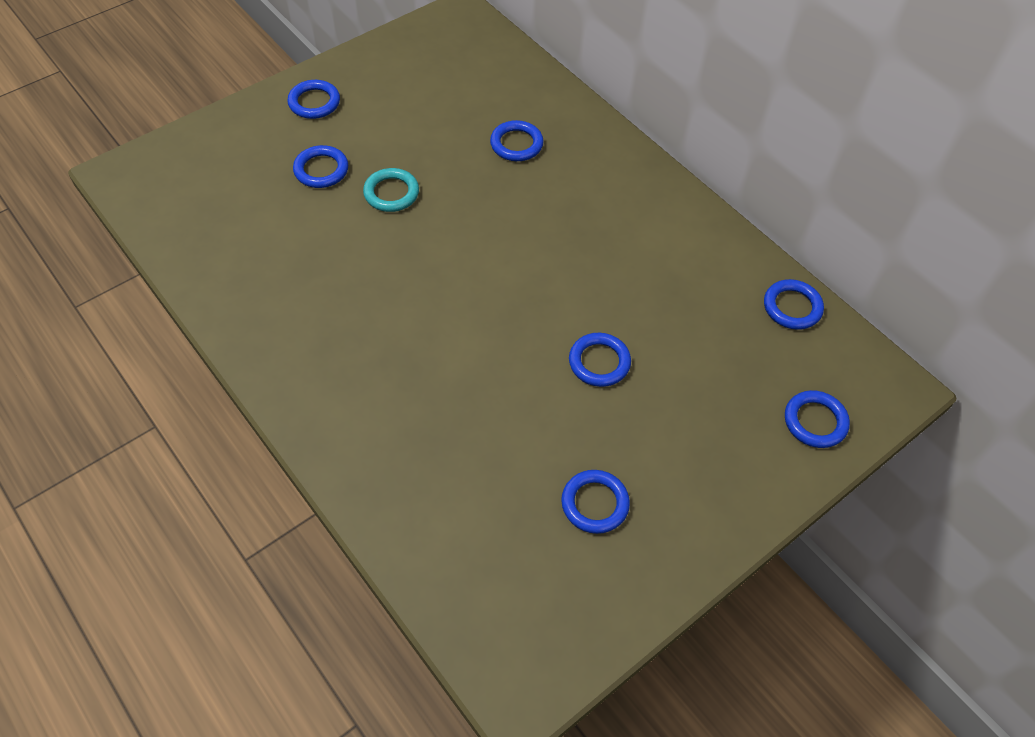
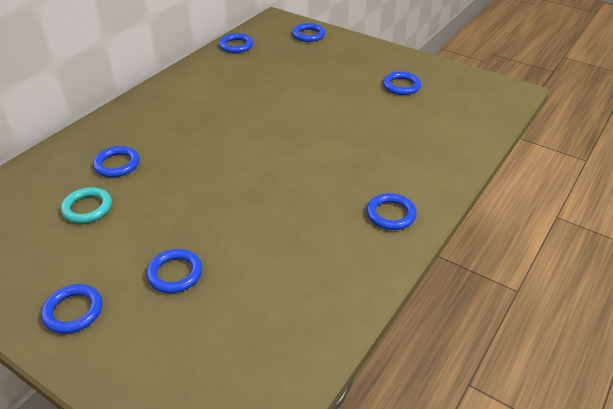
camera: 105 degrees left, 15 degrees down
(391, 193) = (192, 219): turquoise ring -> turquoise ring (87, 208)
(599, 362) = (309, 98): blue ring -> blue ring (390, 214)

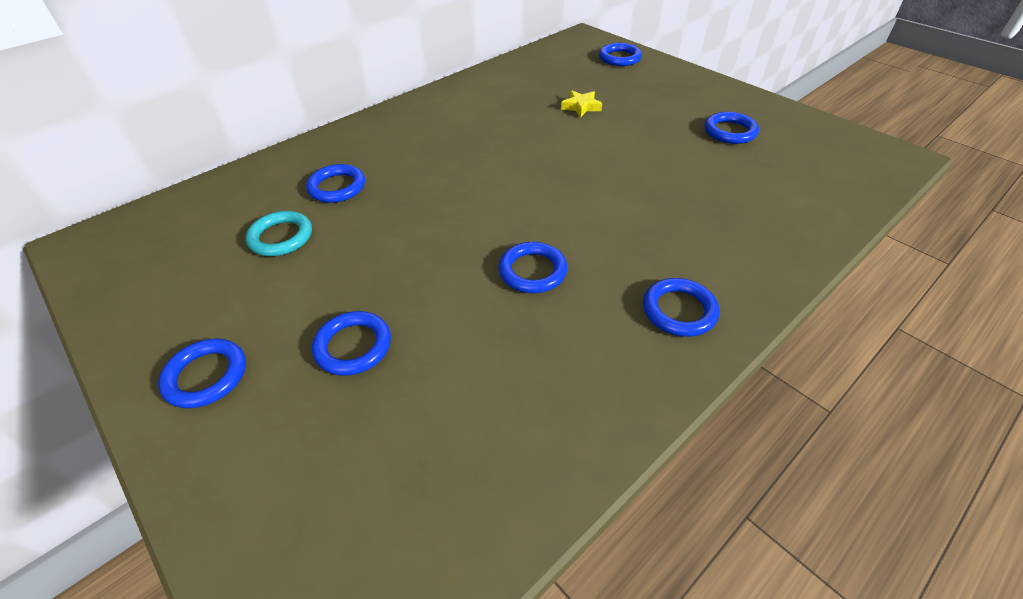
camera: 15 degrees right, 5 degrees up
(236, 46) = (526, 62): blue ring -> blue ring (532, 271)
(289, 78) = (581, 107): none -> yellow star

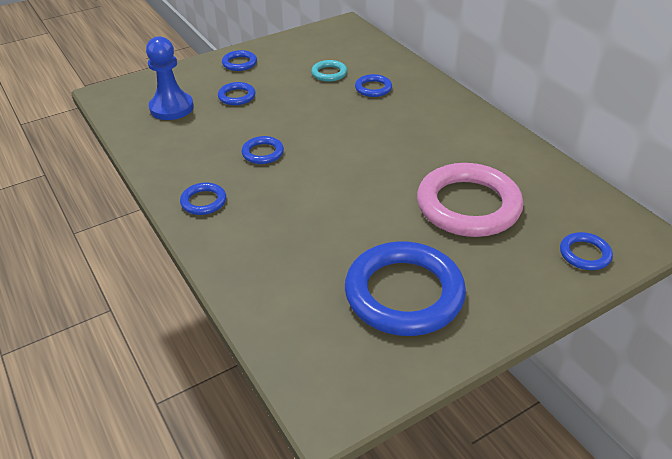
camera: 100 degrees right, 5 degrees down
(400, 454) = (171, 108): none -> blue pawn
(581, 107) = (468, 205): yellow star -> pink ring
(730, 132) = (404, 294): blue ring -> blue ring, size x2.23

